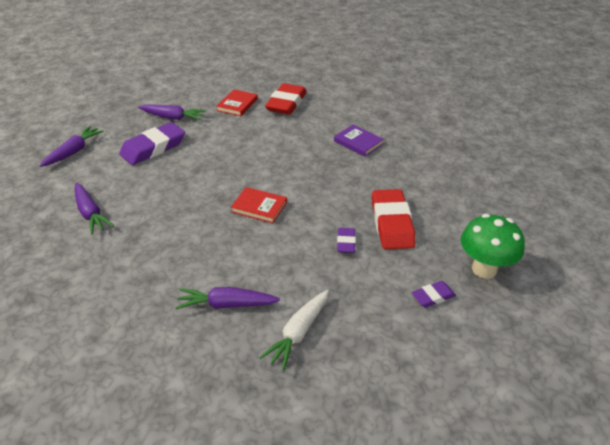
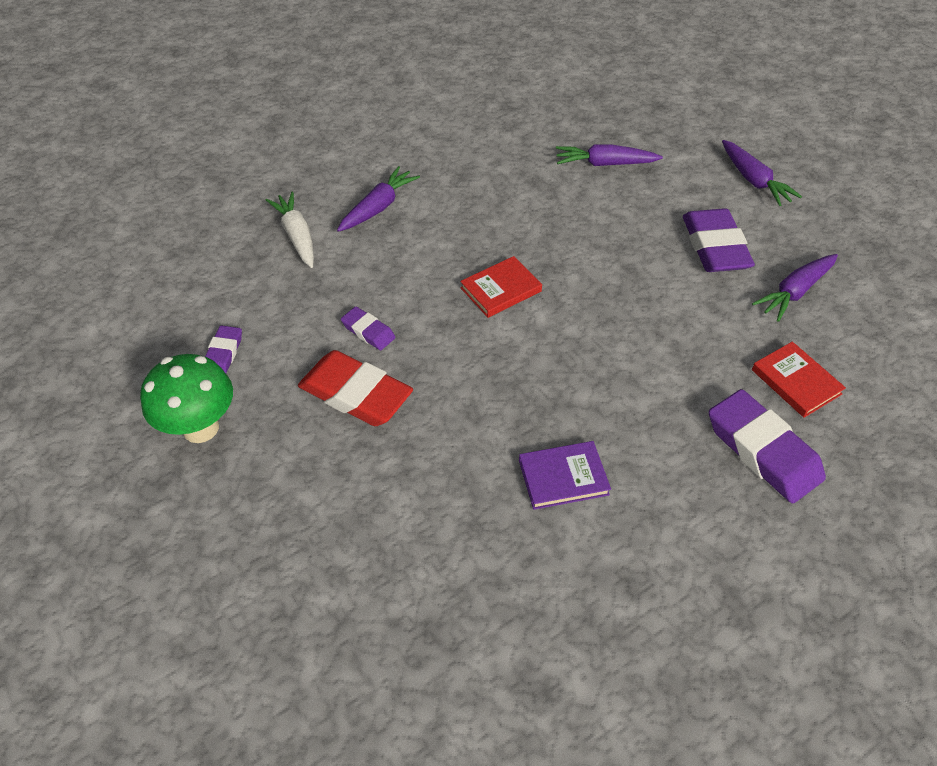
camera: 125 degrees right, 10 degrees up
(286, 103) = (762, 450): red eraser -> purple eraser

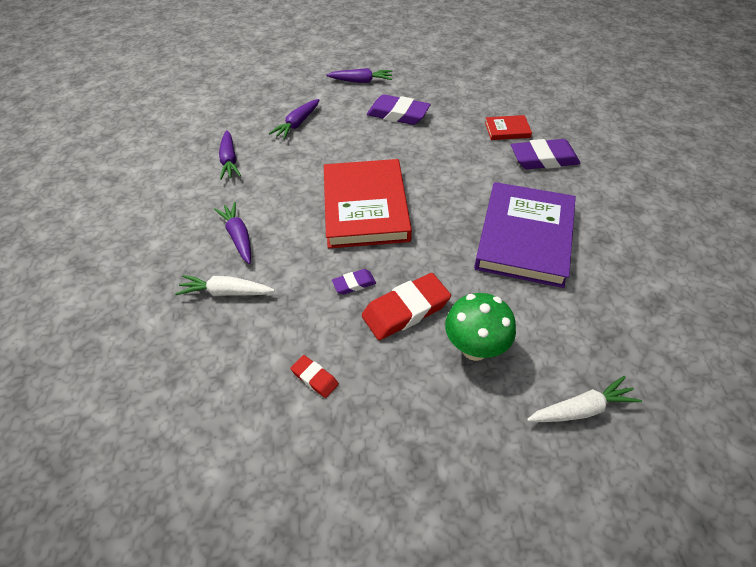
camera: 60 degrees left, 0 degrees up
(201, 428) = (381, 416): green mushroom -> green mushroom (474, 348)
(223, 354) = (315, 378): purple eraser -> red eraser
(294, 627) = (581, 409): none -> white carrot
(501, 289) = (365, 207): red book -> red book, size x2.28
(563, 477) = (524, 237): purple book -> purple book, size x2.28
(795, 292) = (449, 104): purple carrot -> purple carrot (229, 160)

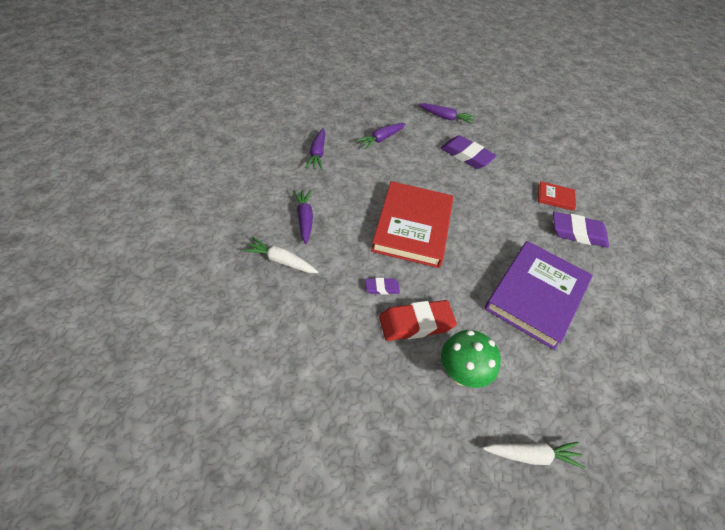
camera: 10 degrees right, 0 degrees up
(315, 378) = (326, 353): red eraser -> none

